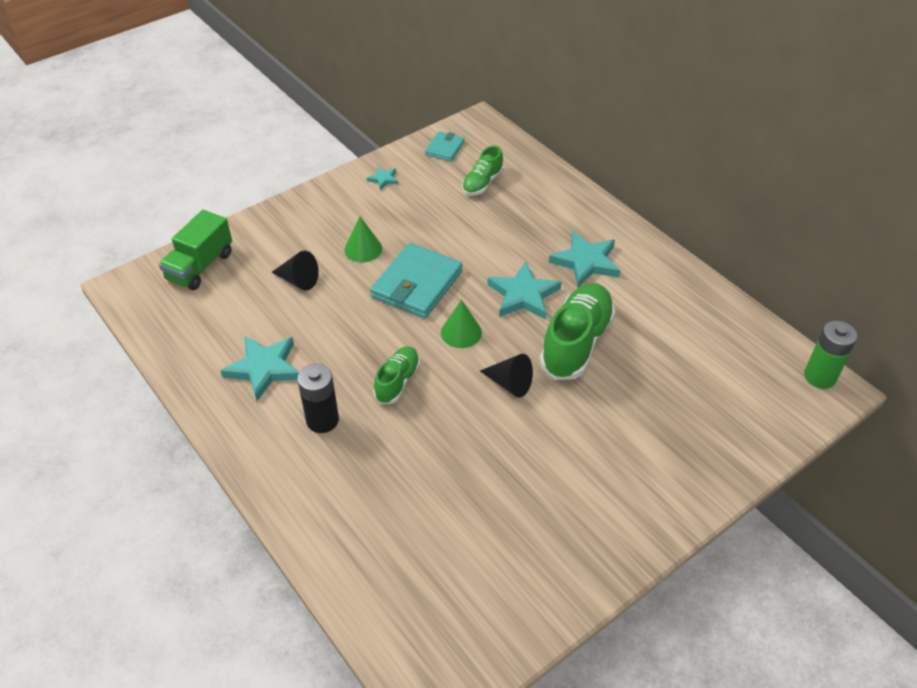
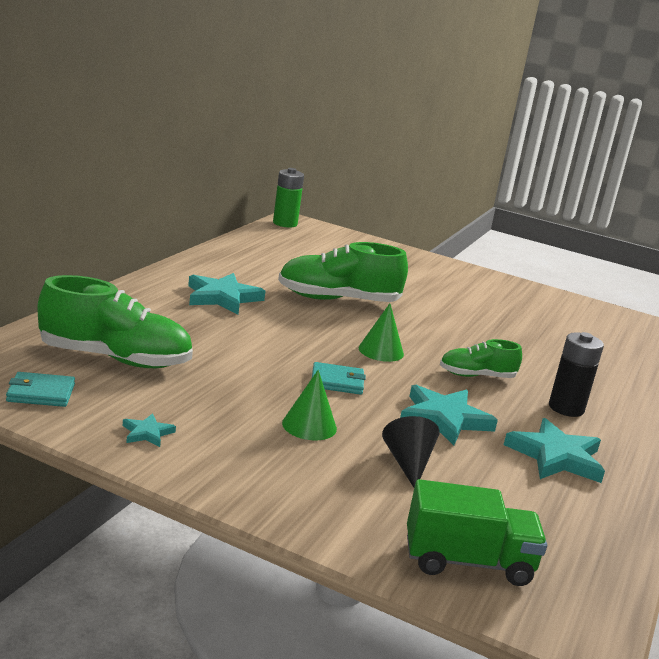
camera: 120 degrees left, 25 degrees down
(417, 284) = (337, 382): turquoise wallet -> turquoise wallet, size x0.53
(482, 183) = (115, 359): green shoe -> green shoe, size x1.79
(509, 383) = (416, 325): black cone -> none
(523, 295) = (299, 324): turquoise star -> turquoise star (444, 419)

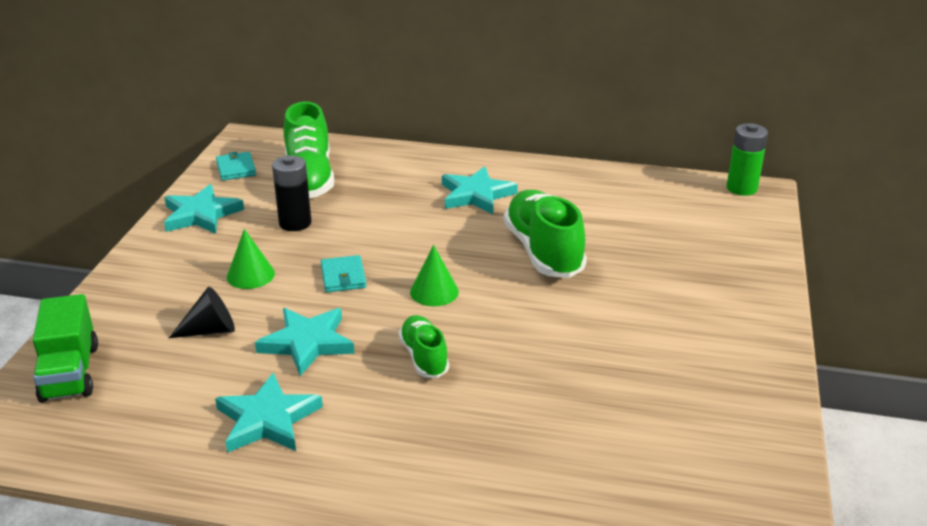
camera: 80 degrees right, 10 degrees up
(147, 433) = (201, 214): turquoise star -> turquoise star, size x2.04
(566, 408) = (389, 426): black battery -> black battery (295, 223)

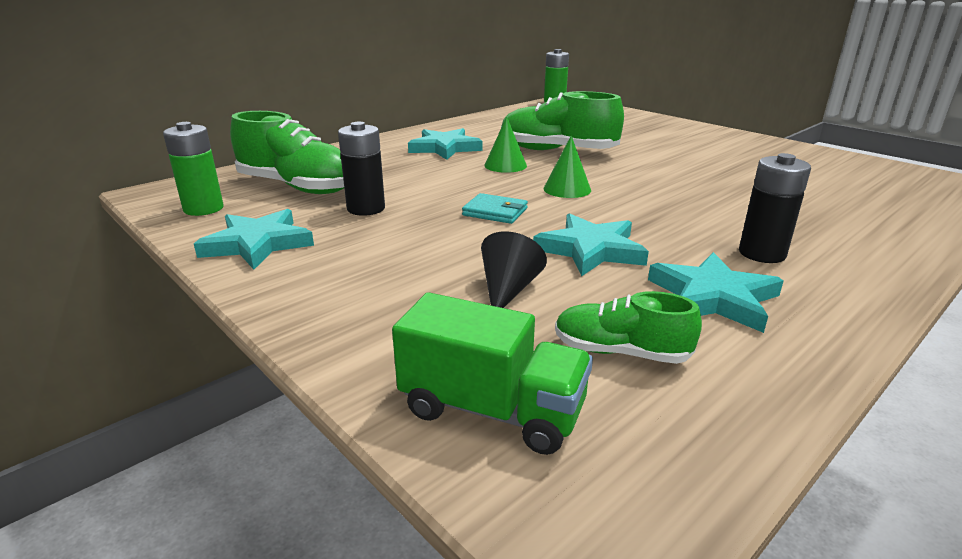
camera: 55 degrees left, 5 degrees down
(236, 169) = (203, 209): turquoise wallet -> green battery
(250, 275) = (427, 247): green cone -> green cone (505, 165)
(376, 429) = (762, 253): none -> black battery
(424, 357) = (662, 213): green shoe -> green shoe (620, 352)

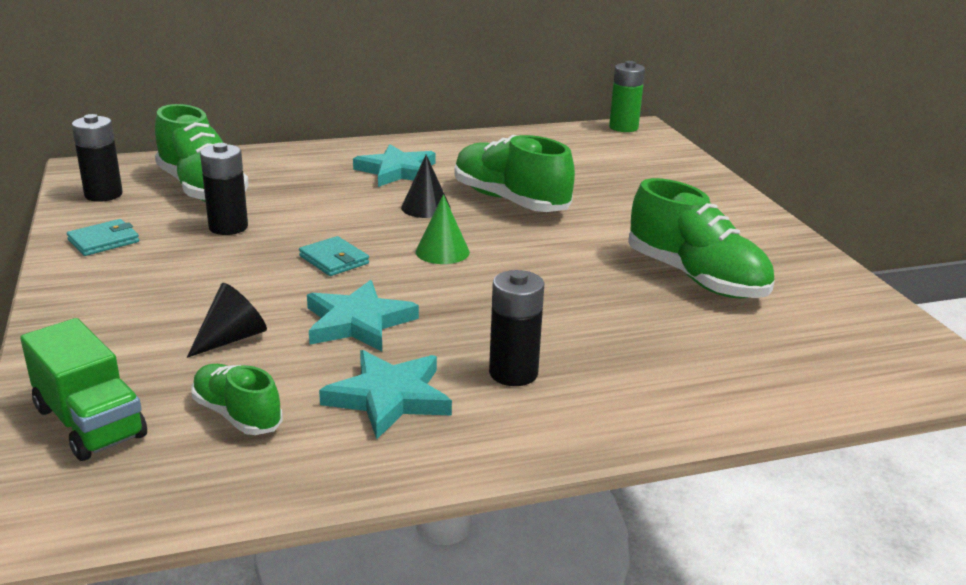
camera: 25 degrees right, 0 degrees up
(203, 209) = (103, 195): green battery -> black battery
(258, 244) = (104, 241): turquoise star -> turquoise wallet
(505, 165) = (425, 207): green cone -> black cone
(752, 169) = (696, 278): none -> green shoe

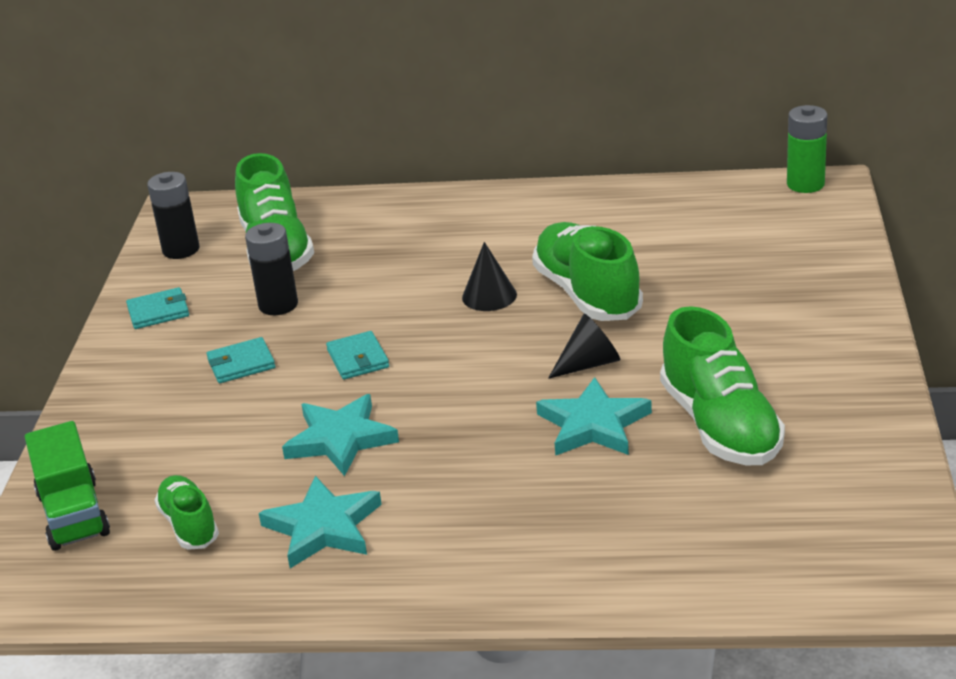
camera: 25 degrees right, 5 degrees up
(216, 273) = (241, 364): none -> turquoise wallet
(232, 338) = (221, 443): black cone -> black cone (589, 364)
(397, 171) = (489, 239): turquoise star -> turquoise star (593, 425)
(442, 251) = (471, 359): green cone -> none
(513, 373) = (450, 518): black battery -> none

